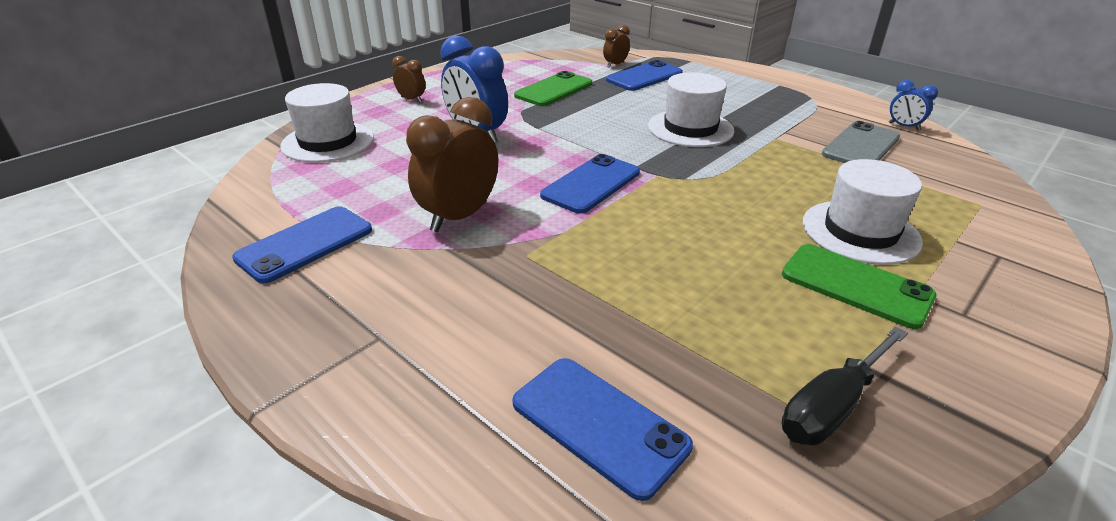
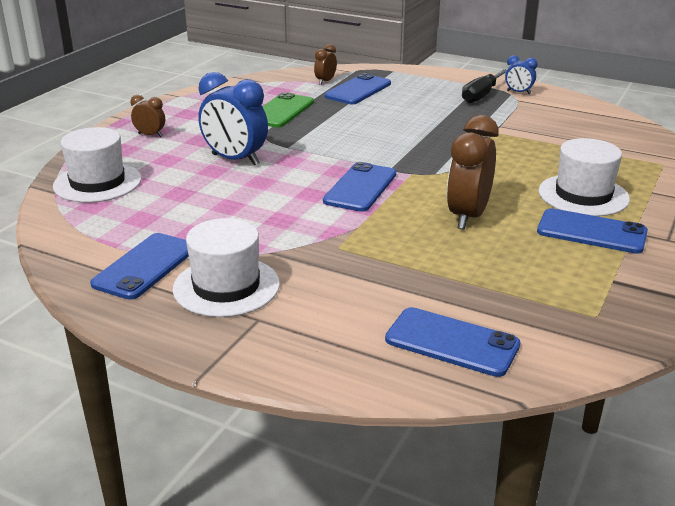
camera: 15 degrees left, 5 degrees down
(459, 217) = (264, 227): brown clock -> brown clock (468, 216)
(690, 128) = (420, 132): white hat -> white hat (226, 286)
(831, 406) = (599, 306): black screwdriver -> black screwdriver (481, 95)
(856, 285) = (591, 232): green phone -> blue phone
(861, 146) = (563, 130): grey phone -> none
(904, 126) = (592, 110): blue clock -> blue clock (518, 92)

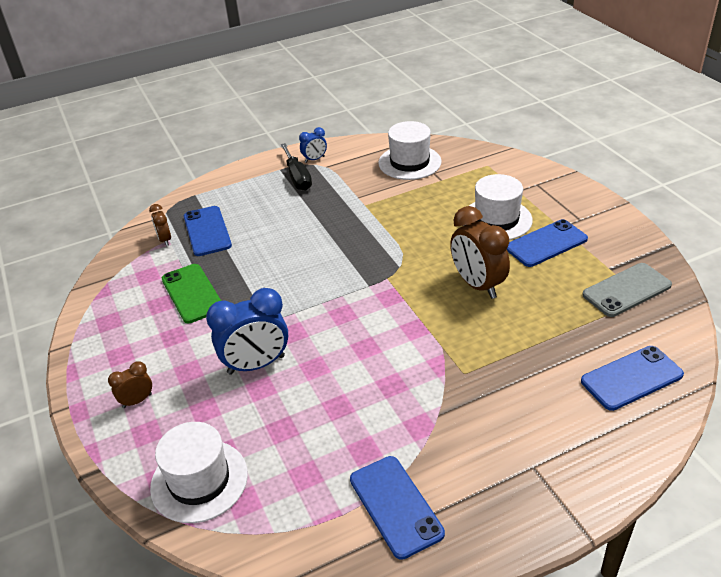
camera: 50 degrees left, 10 degrees up
(226, 286) = (471, 465): white hat -> white hat (409, 162)
(360, 187) = (382, 315): blue phone -> none
(593, 301) = (626, 290): none -> grey phone

